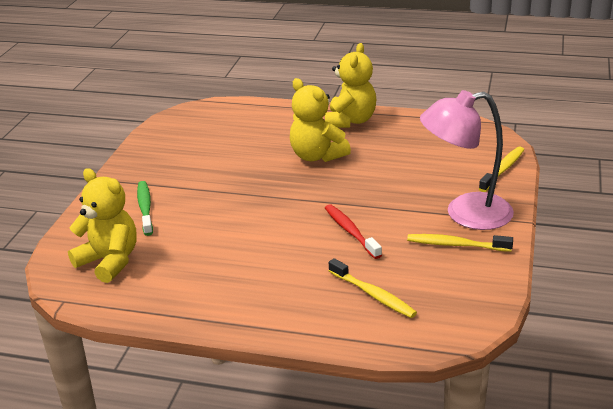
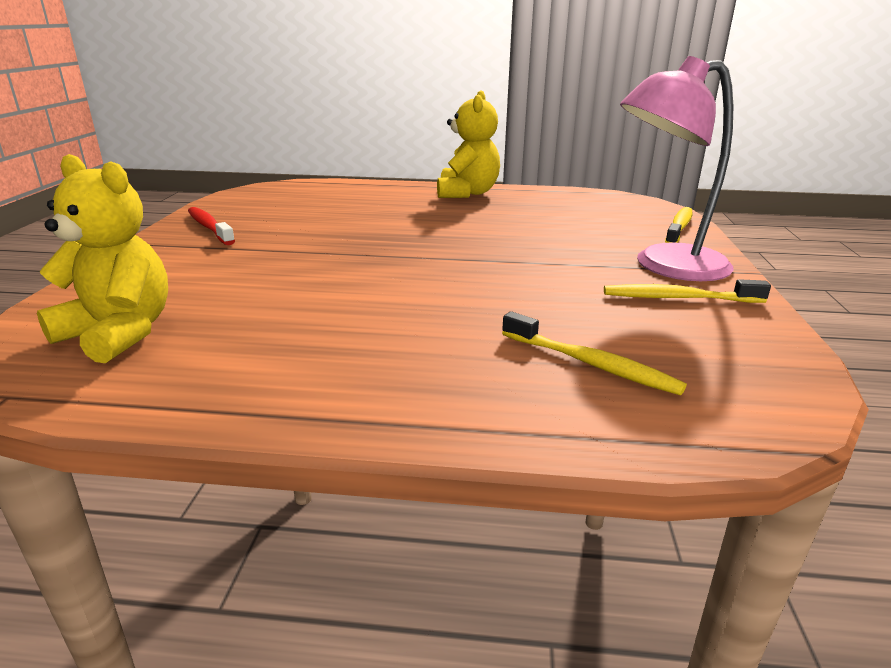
camera: 10 degrees left, 5 degrees down
(145, 208) = (194, 270): green toothbrush -> none
(317, 156) = (436, 219): yellow teddy bear -> none
(351, 232) = (514, 288): red toothbrush -> red toothbrush (209, 227)

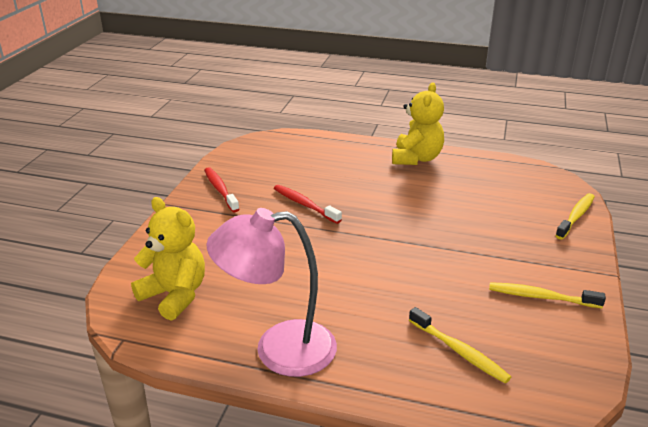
camera: 10 degrees right, 5 degrees up
(329, 234) = (305, 205): none -> red toothbrush
(665, 266) = (545, 262): pink lamp -> pink lamp (278, 349)

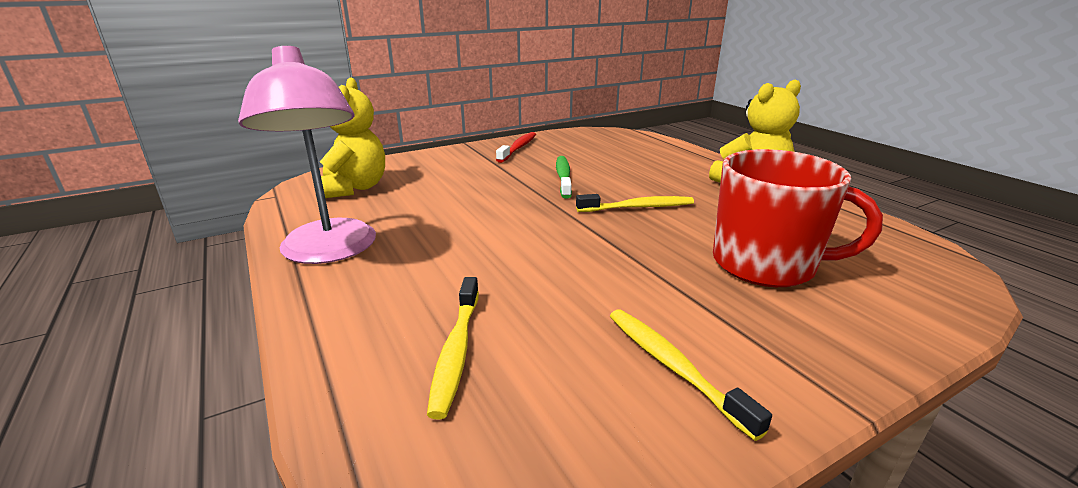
camera: 45 degrees right, 5 degrees down
(278, 349) = (330, 251): pink lamp -> pink lamp turned 150 degrees counterclockwise
(305, 205) = (563, 177): red toothbrush -> green toothbrush
(498, 217) = (766, 265): none -> red mug
(576, 216) = (911, 316): yellow toothbrush -> yellow toothbrush (638, 207)

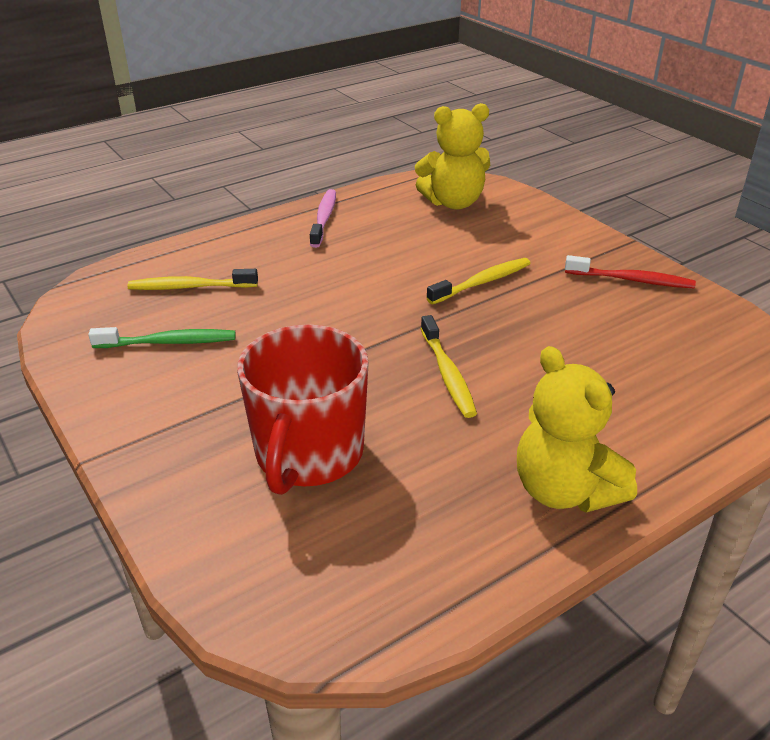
camera: 85 degrees right, 10 degrees up
(330, 251) = (324, 218): pink lamp -> pink toothbrush
(563, 177) = (531, 319): green toothbrush -> green toothbrush (168, 342)
(673, 367) = (156, 375): yellow toothbrush -> yellow toothbrush (482, 282)

